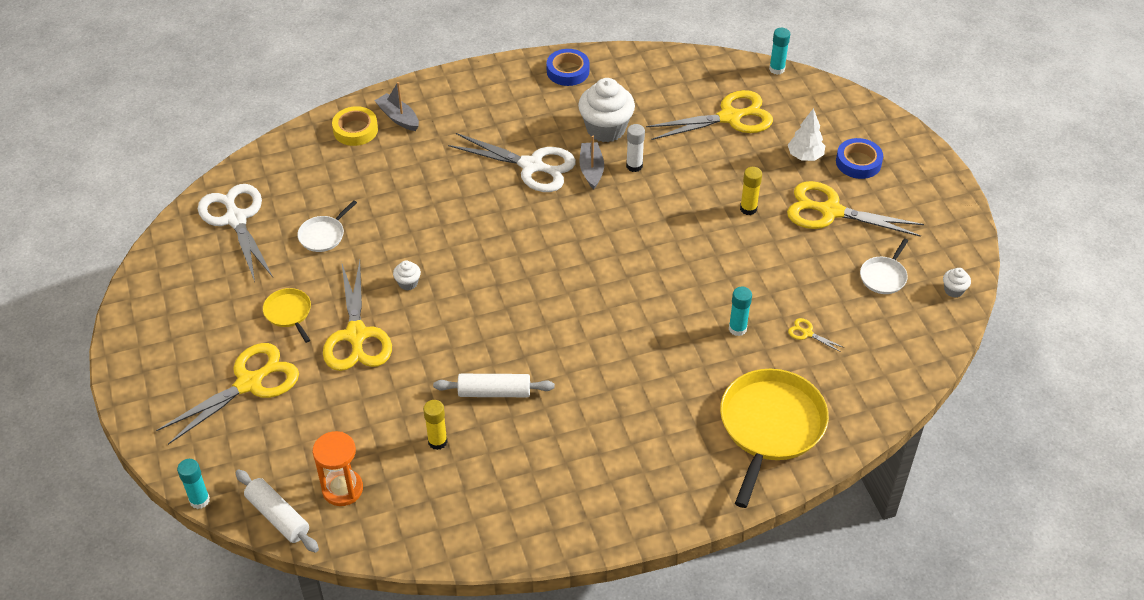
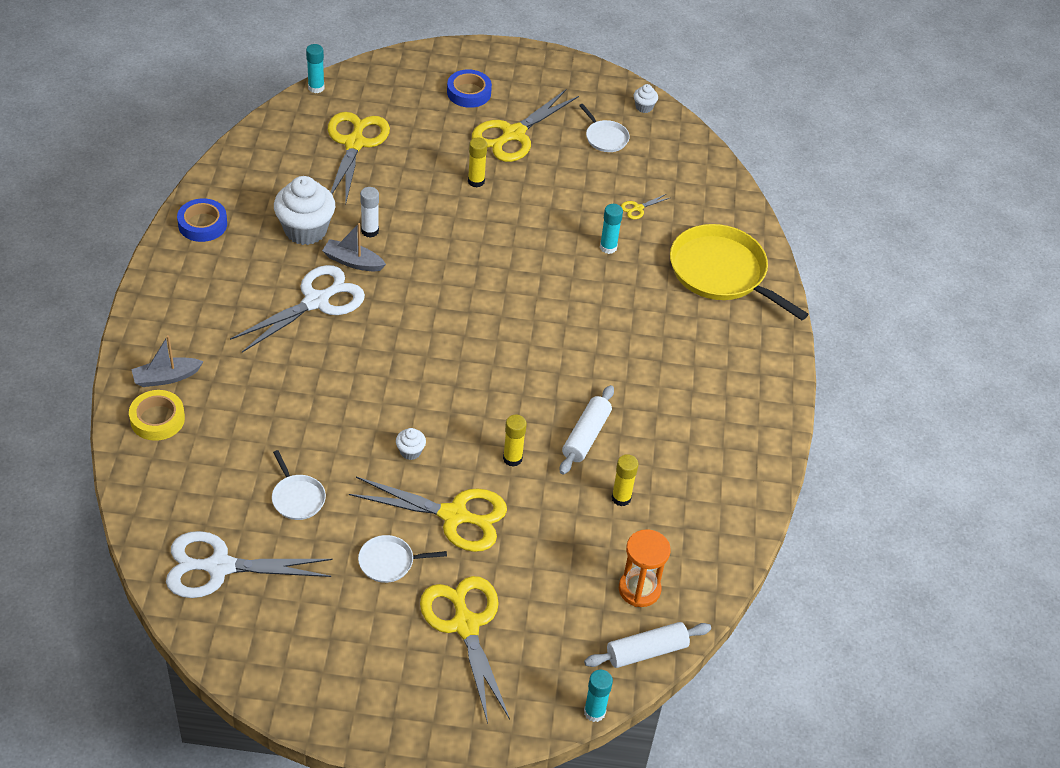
camera: 70 degrees left, 0 degrees up
(289, 313) = (389, 562): yellow pan -> white pan
(439, 351) = (512, 458): none -> yellow glue stick
(805, 156) = (438, 120): white tree -> none

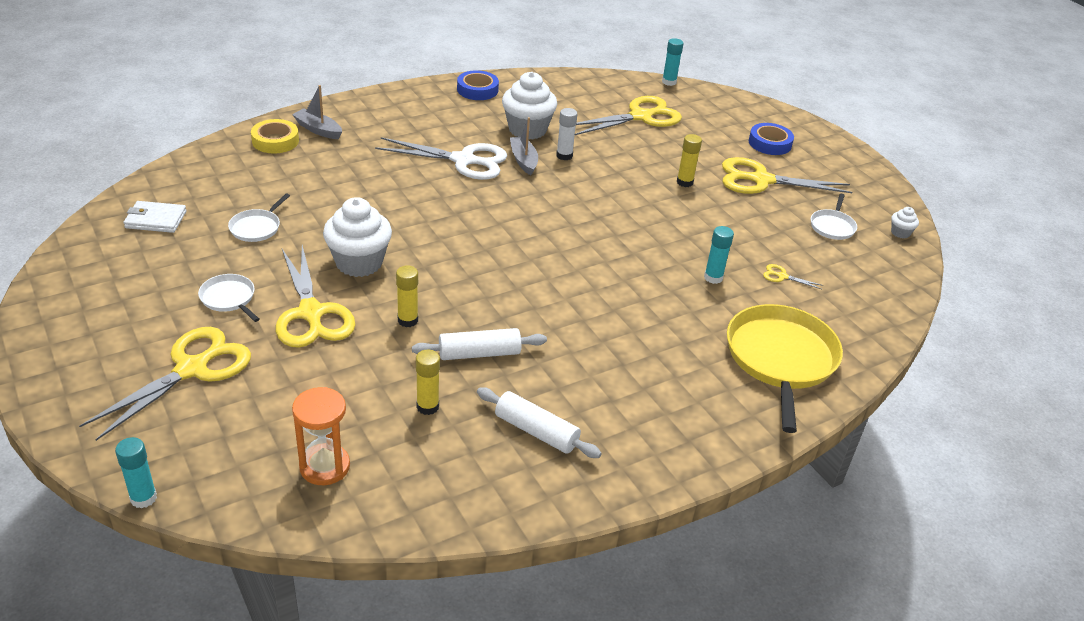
camera: 55 degrees right, 10 degrees down
(220, 567) = (155, 220): white scissors -> white wallet
(410, 451) = (359, 263): white cupcake -> white cupcake, size x2.23
(646, 651) = (248, 505): white rolling pin -> white rolling pin (536, 431)

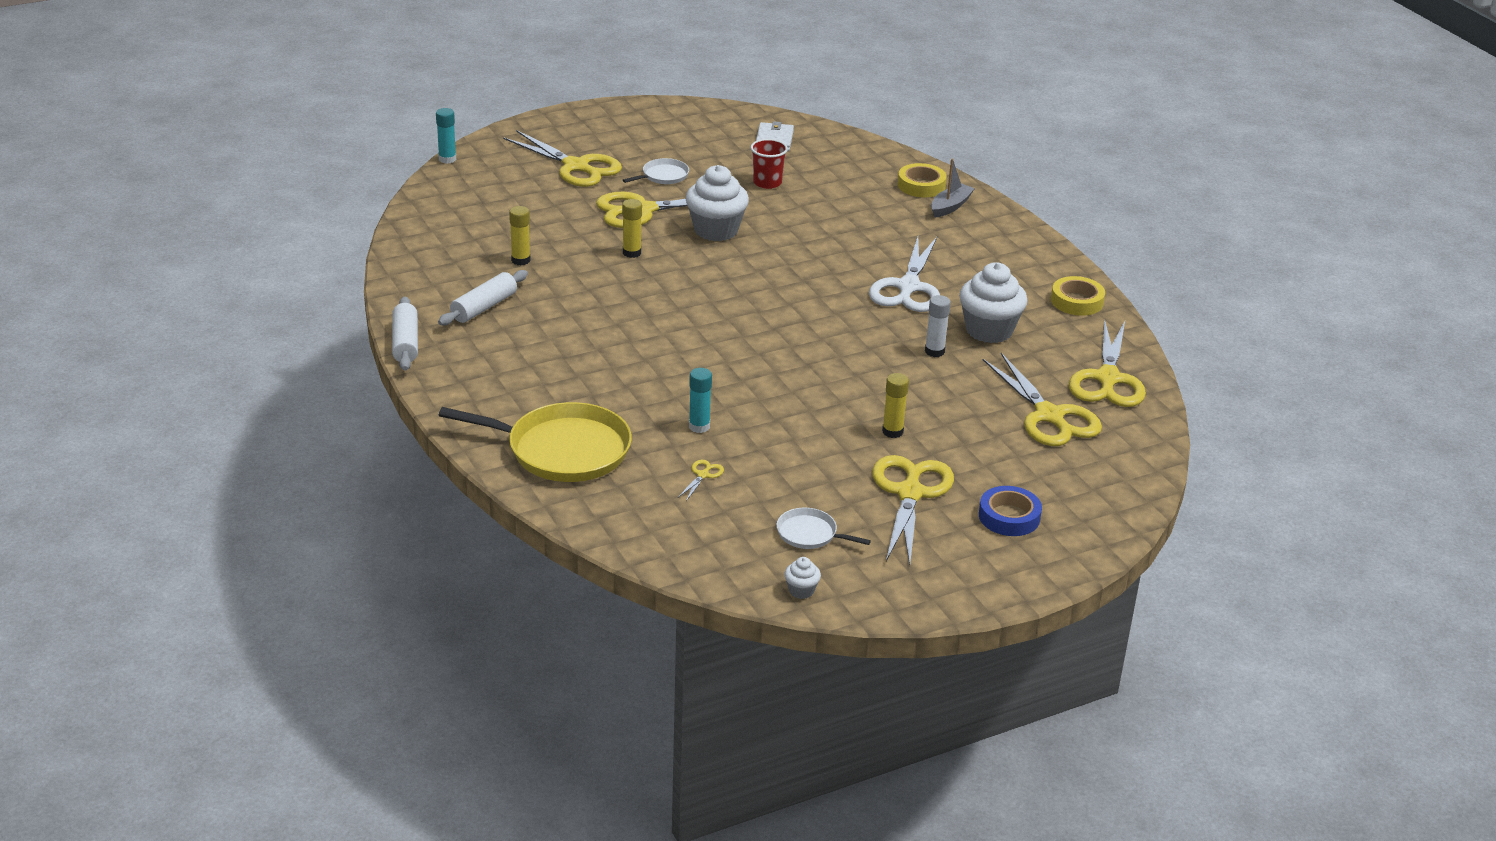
camera: 95 degrees right, 5 degrees down
(257, 227) = (767, 183): white pan -> red cup
(324, 466) = (463, 219): orange hourglass -> none
(477, 90) = (1077, 301): blue tape -> yellow tape
(479, 353) = (584, 285): white rolling pin -> white rolling pin (405, 343)
(523, 160) = (917, 324): grey boat -> none
(585, 90) = (1108, 379): none -> yellow scissors
(669, 82) = (1161, 451): turquoise glue stick -> none

